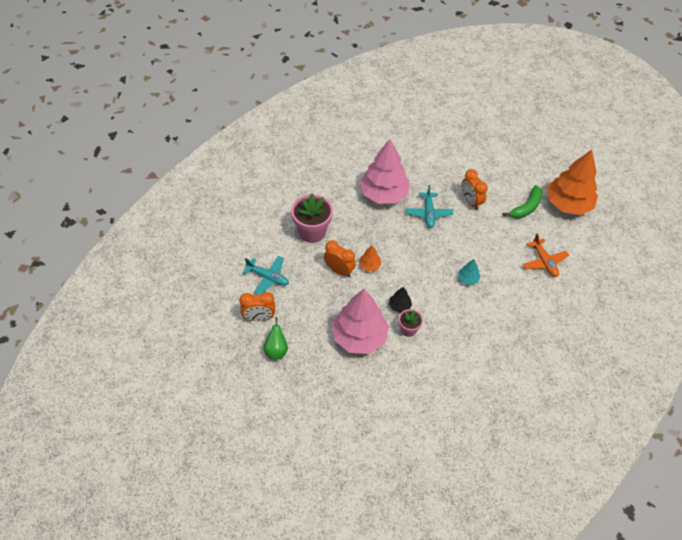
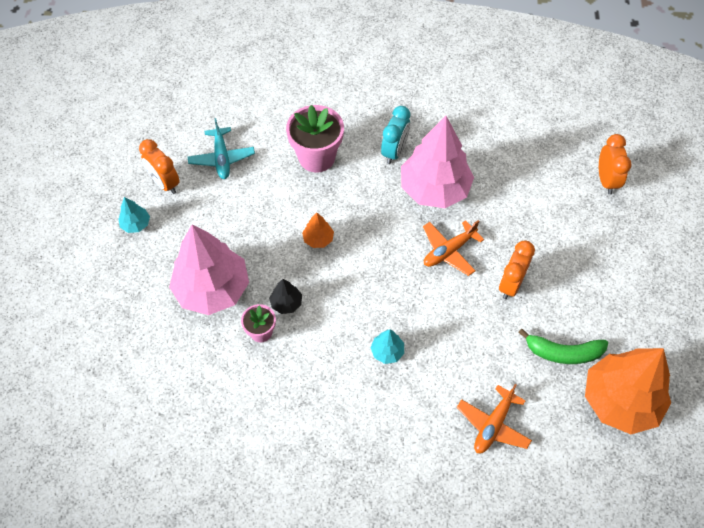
camera: 55 degrees right, 5 degrees up
(276, 350) = (136, 224): green pear -> turquoise tree
(339, 270) = (286, 214): orange clock -> orange clock (606, 180)
(342, 195) = (394, 151): none -> turquoise clock
(428, 213) = (449, 251): turquoise plane -> orange plane

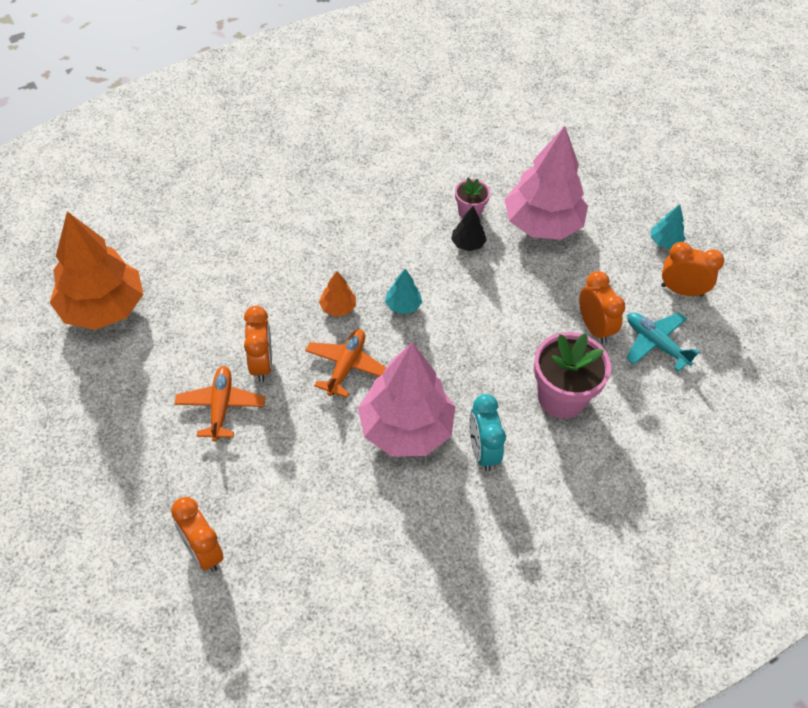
camera: 145 degrees right, 5 degrees down
(252, 189) = (594, 327): none -> orange clock
(318, 239) = (486, 313): orange tree -> orange tree (338, 308)
(387, 351) = (346, 248): turquoise tree -> turquoise tree (403, 305)
(493, 425) = (216, 236): orange plane -> orange plane (221, 407)
(563, 352) = (176, 324): green banana -> none

